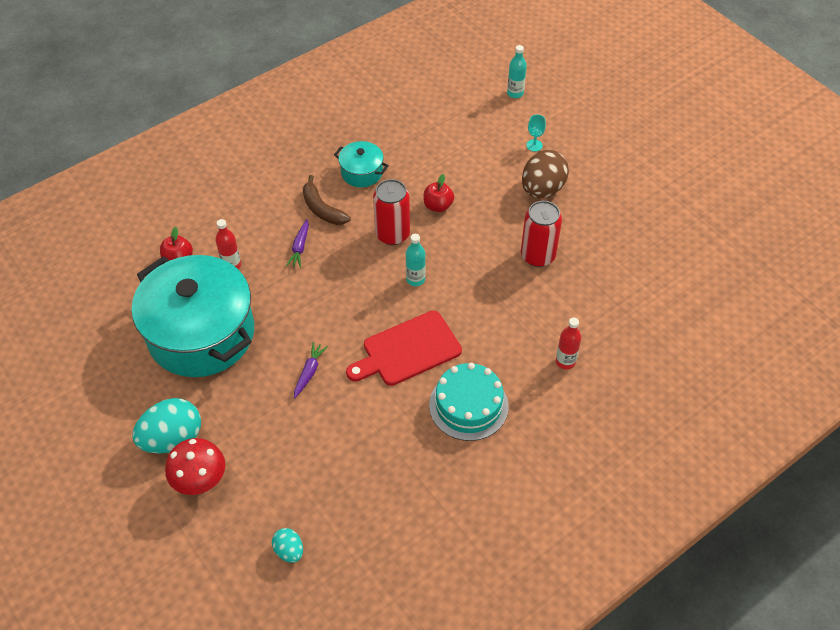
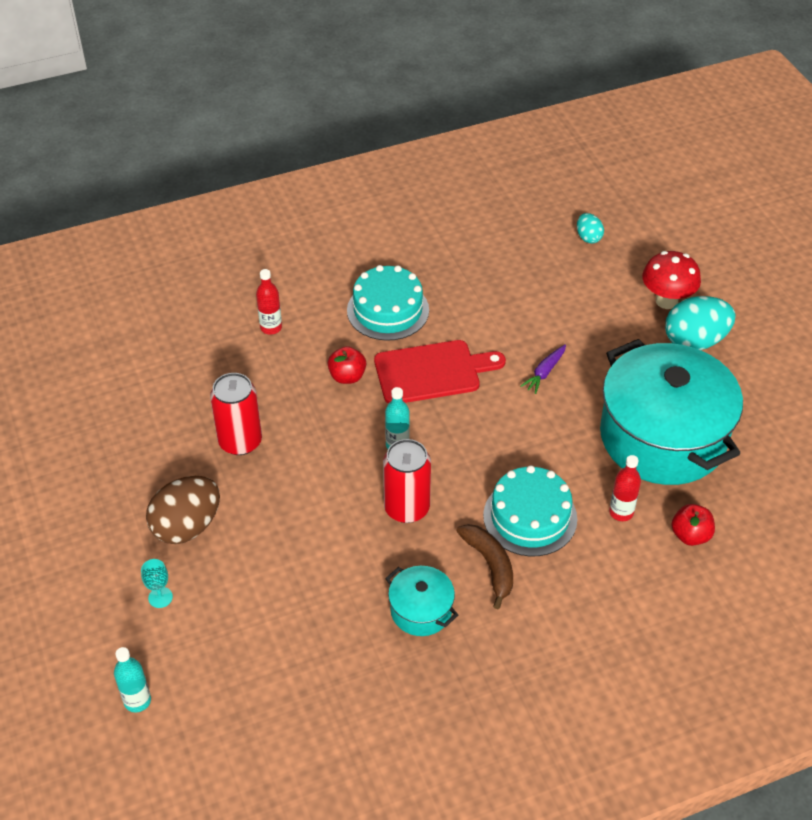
camera: 165 degrees left, 5 degrees down
(300, 247) = (530, 517): purple carrot -> turquoise cake
(438, 206) = (334, 534): red apple -> red apple (347, 376)

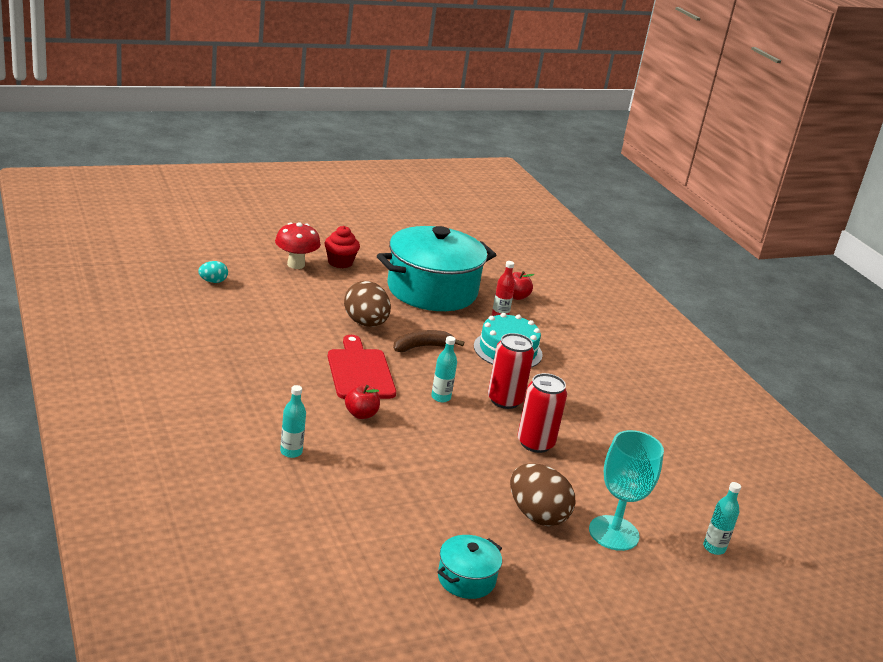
camera: 95 degrees left, 20 degrees down
(160, 597) = (613, 533): turquoise goblet -> turquoise goblet, size x2.36
(240, 441) = (437, 479): red can -> red can (535, 443)
(271, 327) = (291, 452): red bottle -> turquoise bottle
(388, 310) = (280, 385): turquoise cake -> none
(421, 610) = (597, 405): turquoise pot -> turquoise pot (466, 579)
(490, 565) = (552, 372): brown banana -> brown banana (422, 347)
(544, 372) = (365, 323): purple carrot -> brown egg
(695, 341) = (340, 262): turquoise egg -> red cupcake

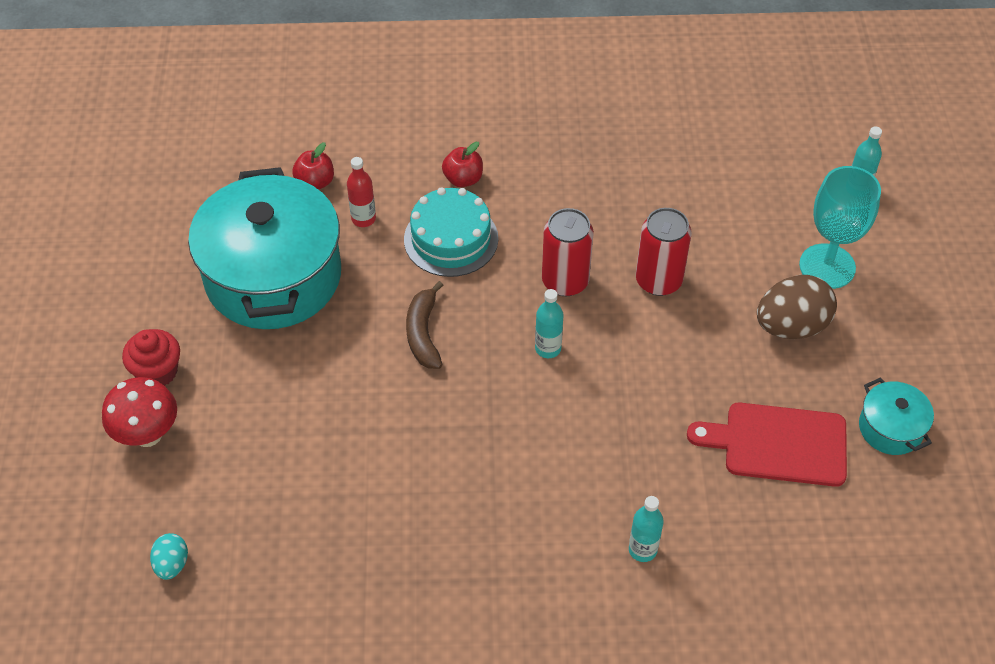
camera: 65 degrees left, 25 degrees up
(360, 372) = (472, 424): red cutting board -> red cutting board (778, 444)
(361, 414) = (571, 449): red apple -> red apple (463, 179)
(365, 323) = (347, 385): brown egg -> none

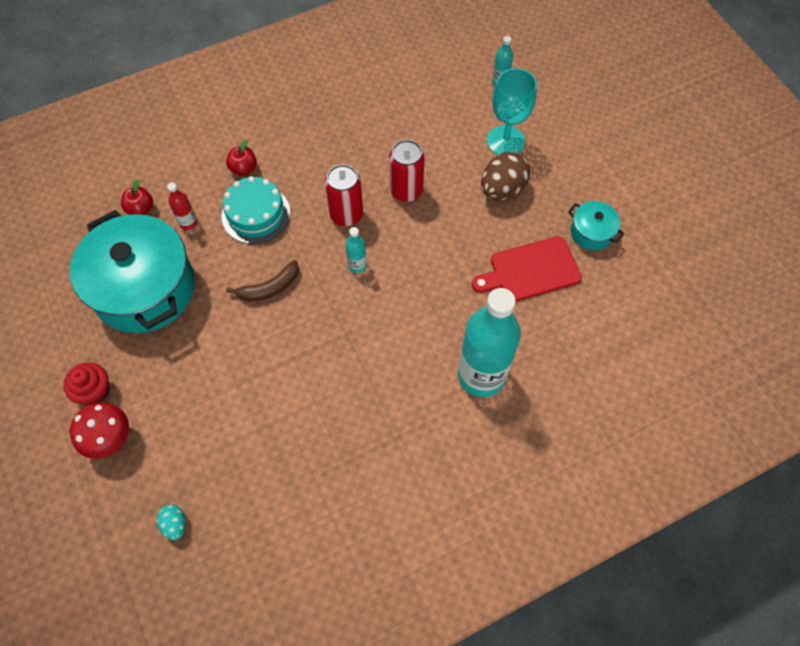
camera: 25 degrees left, 10 degrees up
(423, 333) = (269, 288): brown banana -> brown banana turned 90 degrees counterclockwise
(642, 550) = (481, 376): turquoise bottle -> turquoise bottle, size x2.42

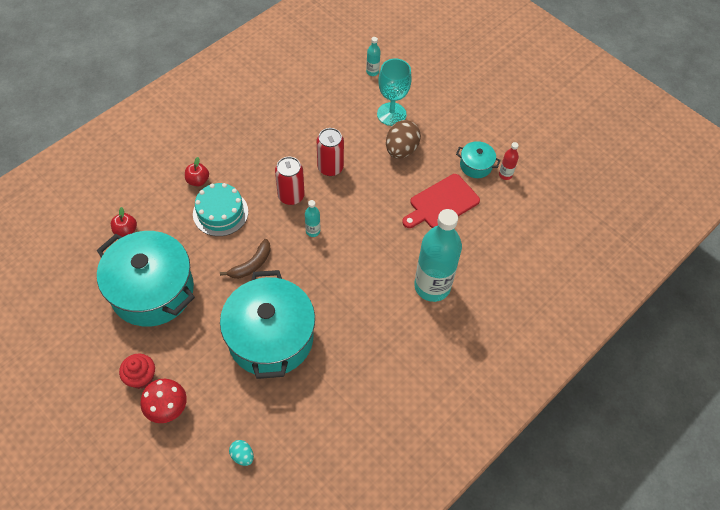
camera: 20 degrees left, 5 degrees down
(188, 223) = (169, 232): red bottle -> red bottle (505, 175)
(260, 386) = (270, 338): none -> turquoise pot

